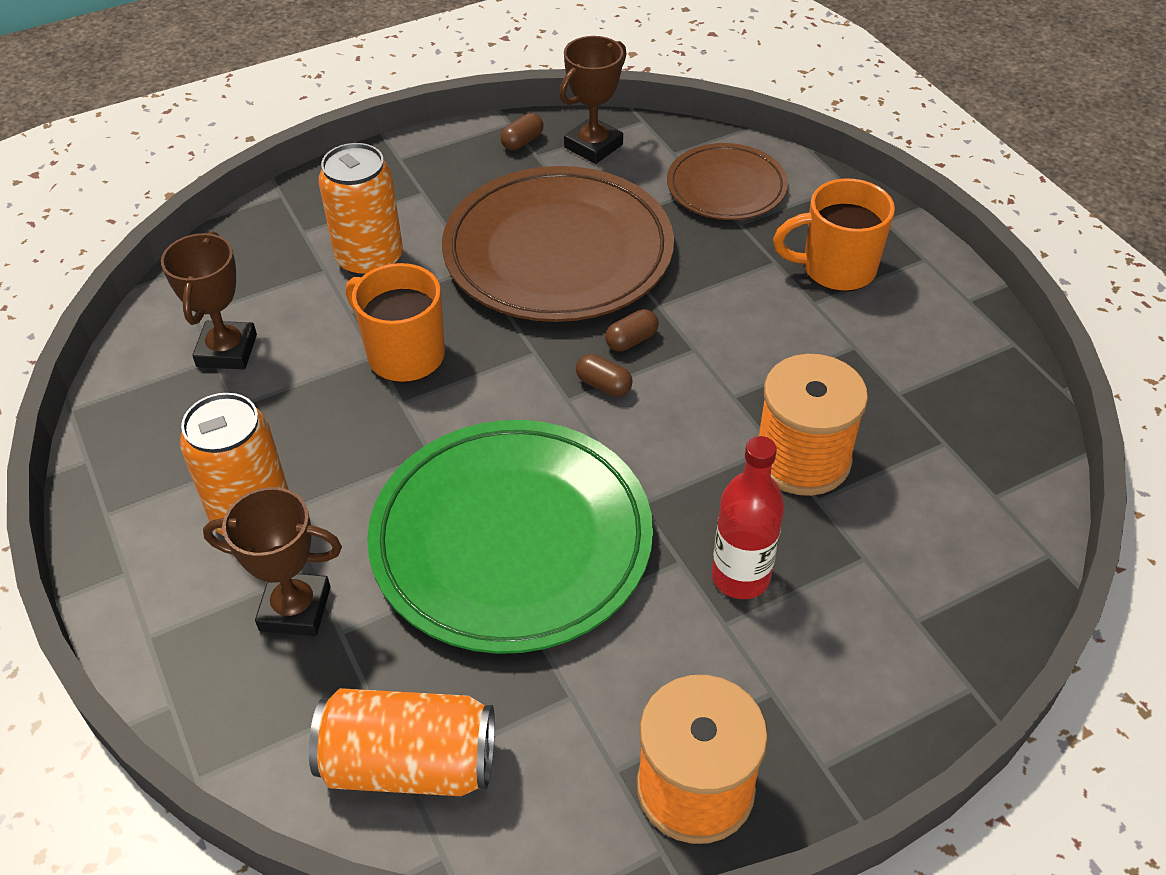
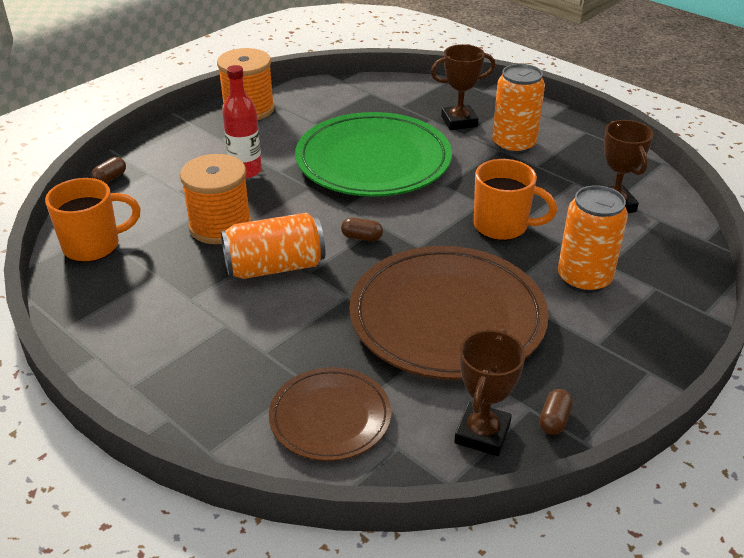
camera: 160 degrees right, 10 degrees down
(409, 763) = (371, 95): orange can -> orange can (275, 267)
(631, 340) = (356, 267): brown capsule -> brown capsule (110, 178)
(836, 269) = (211, 357): orange mug -> orange mug (93, 246)

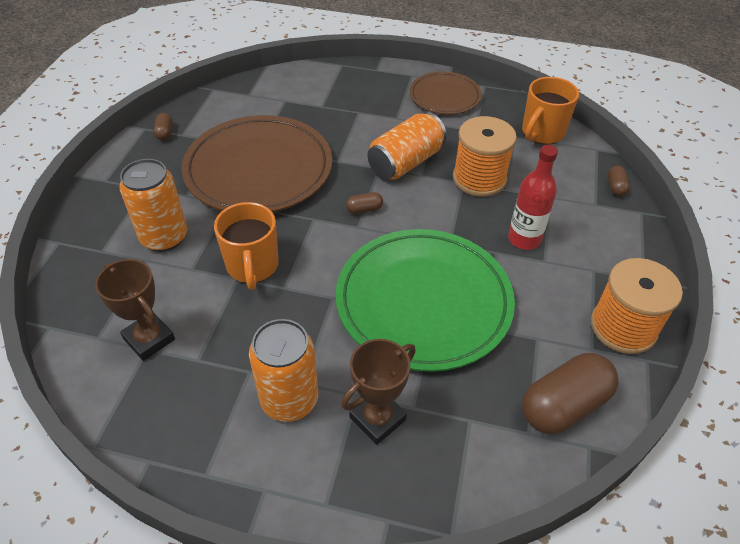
camera: 150 degrees right, 10 degrees up
(330, 417) = (294, 95): brown plate -> brown plate (445, 96)
(336, 95) = (563, 405): none -> brown capsule
(482, 433) = (205, 114): brown trophy -> none
(502, 226) = (252, 266): orange mug -> orange mug turned 90 degrees counterclockwise

